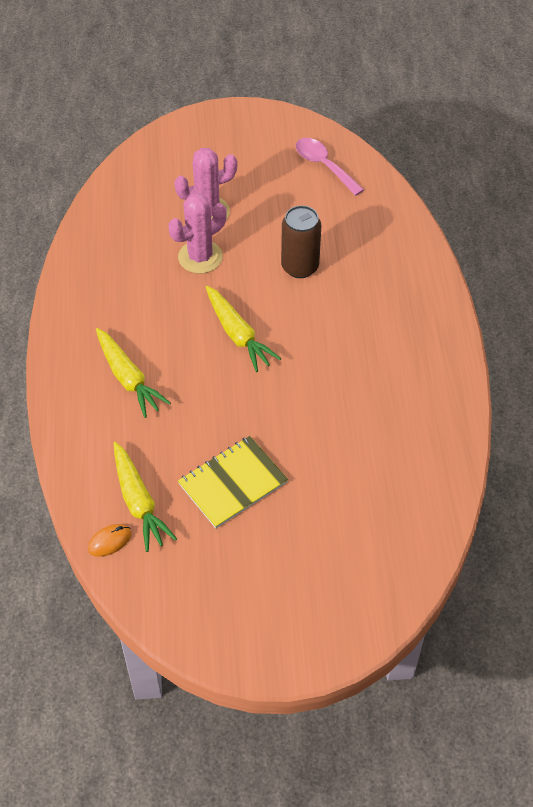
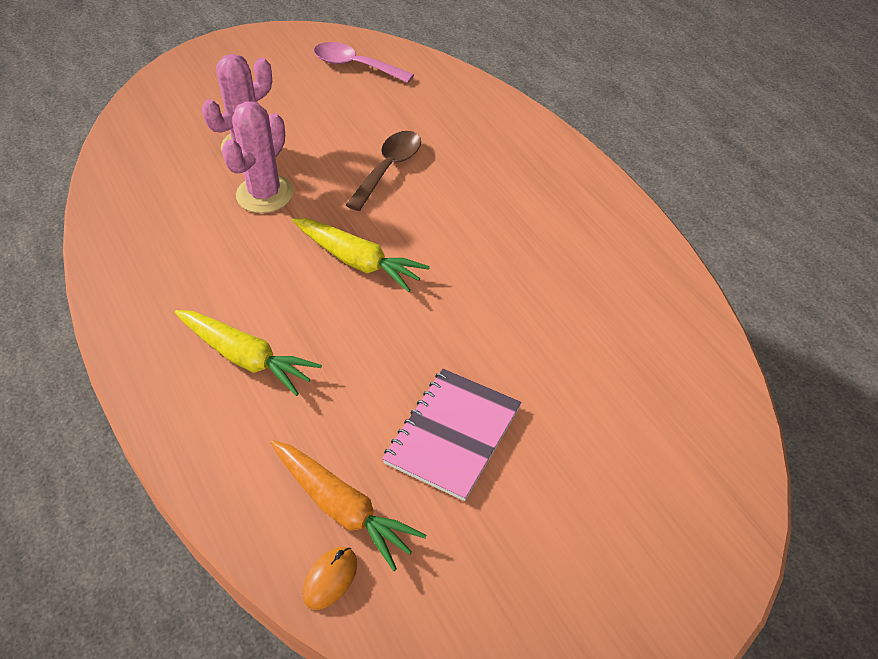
camera: 25 degrees left, 5 degrees down
(139, 502) = (342, 508): yellow carrot -> orange carrot
(233, 483) = (453, 435): yellow notebook -> pink notebook
(300, 267) = (388, 168): brown can -> brown spoon

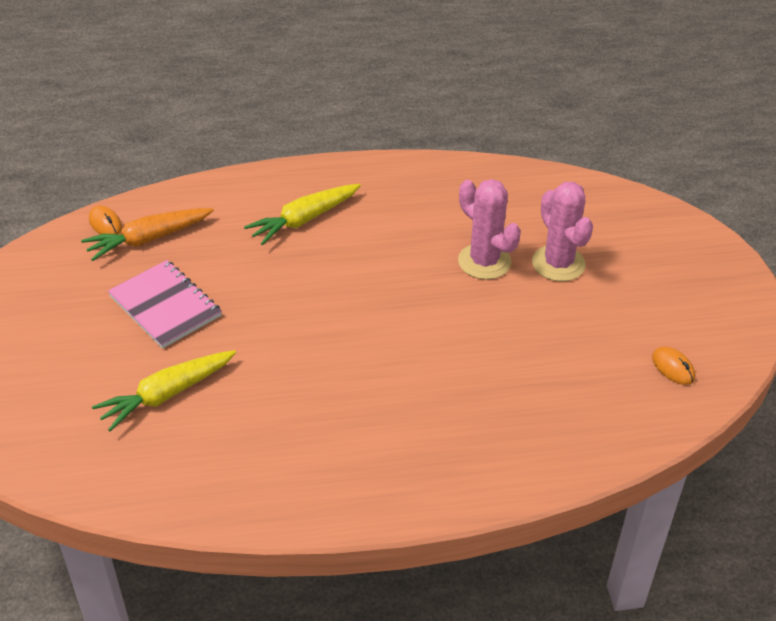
camera: 110 degrees right, 5 degrees down
(355, 66) = (673, 368): pink spoon -> orange mouse
(358, 261) = (370, 299): yellow carrot -> yellow carrot (166, 395)
(388, 168) = (485, 349): brown spoon -> none

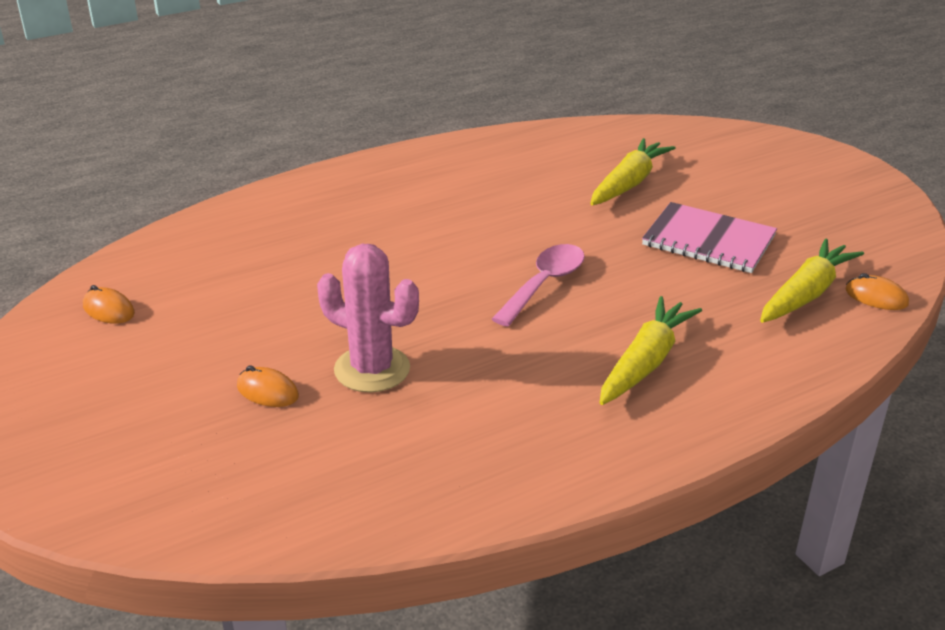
camera: 160 degrees right, 10 degrees down
(148, 239) = (806, 294): orange carrot -> yellow carrot
(326, 299) = (544, 284): none -> pink spoon
(558, 263) = (267, 391): pink cactus -> orange mouse

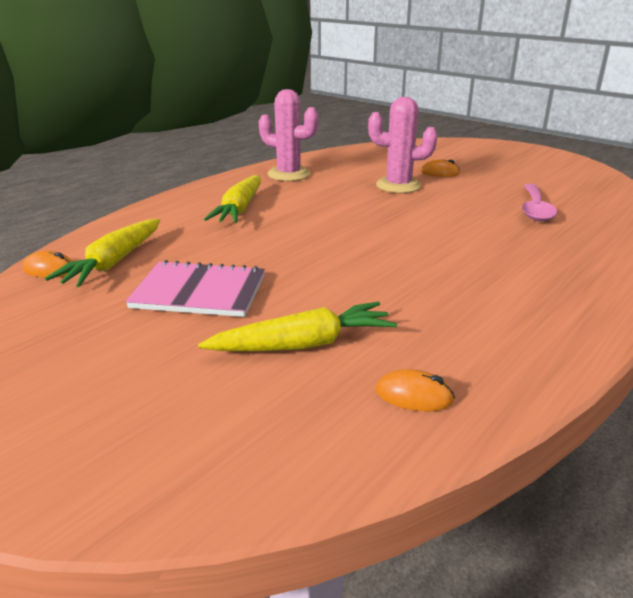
camera: 160 degrees right, 5 degrees down
(108, 310) = (582, 185): orange mouse -> orange mouse (414, 395)
(532, 450) = (289, 174): none -> pink cactus
(544, 284) = (331, 236): pink spoon -> pink spoon (535, 209)
(629, 183) = (303, 344): yellow carrot -> yellow carrot turned 120 degrees counterclockwise

